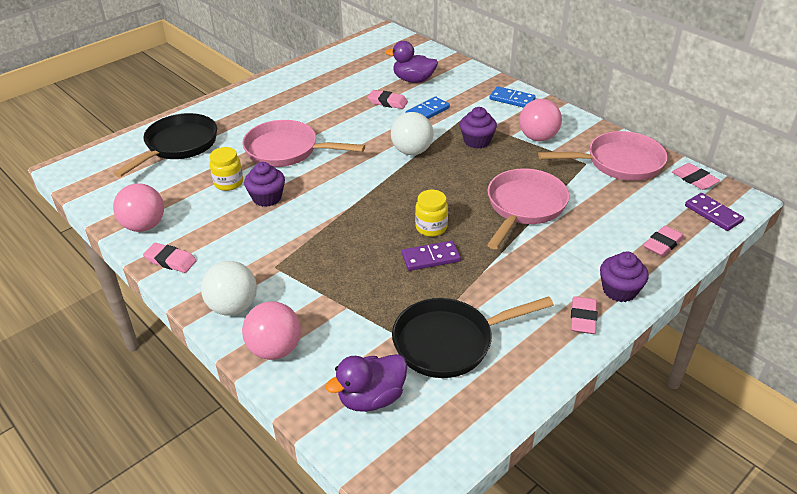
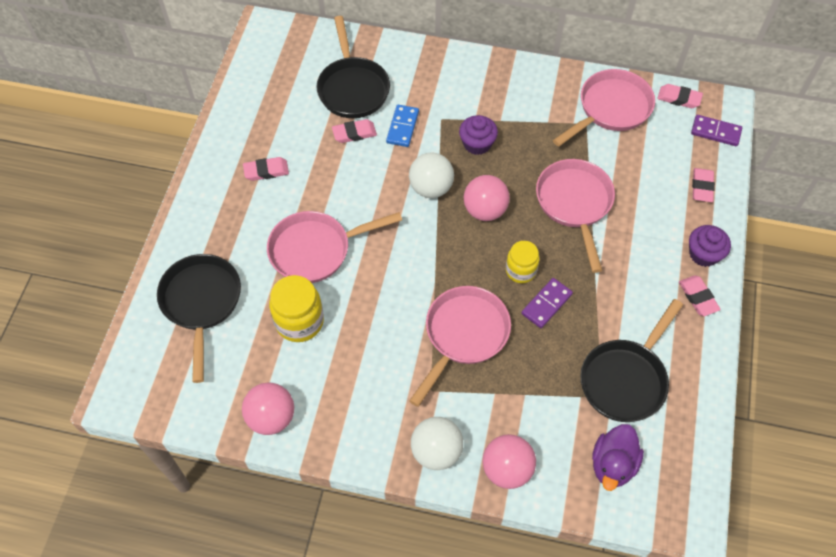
camera: 35 degrees left, 20 degrees up
(170, 261) = (336, 439): pink eraser -> pink eraser (266, 171)
(228, 183) = (299, 321): yellow jar -> yellow jar, size x1.53
(267, 198) = (352, 318): purple cupcake -> none
(339, 245) = (464, 335): none -> pink pan
(413, 80) = (352, 88): purple duck -> black pan
(512, 99) = (465, 70): blue domino -> none
(538, 137) = (525, 111): pink ball -> pink ball (485, 210)

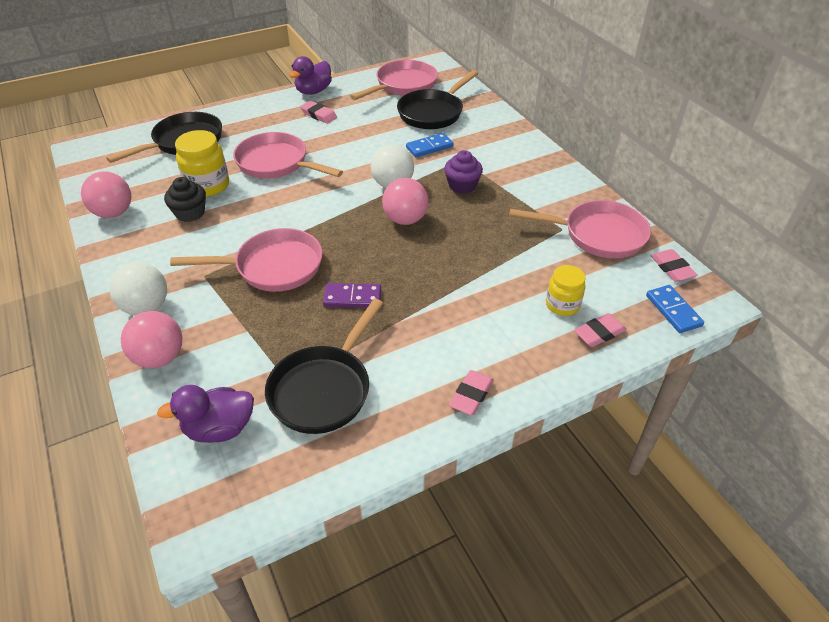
camera: 50 degrees right, 15 degrees down
(218, 149) = (313, 91): none -> purple duck
(330, 357) = (190, 213): none -> black cupcake
(354, 133) = (396, 131): pink eraser -> none
(520, 271) = (369, 266): yellow jar -> yellow jar (562, 305)
(575, 204) = (473, 263): pink pan -> pink pan (403, 85)
(625, 379) = (324, 389): black pan -> black pan turned 60 degrees counterclockwise
(703, 254) = (525, 374): purple cupcake -> none
(715, 132) = (673, 310): purple domino -> blue domino

